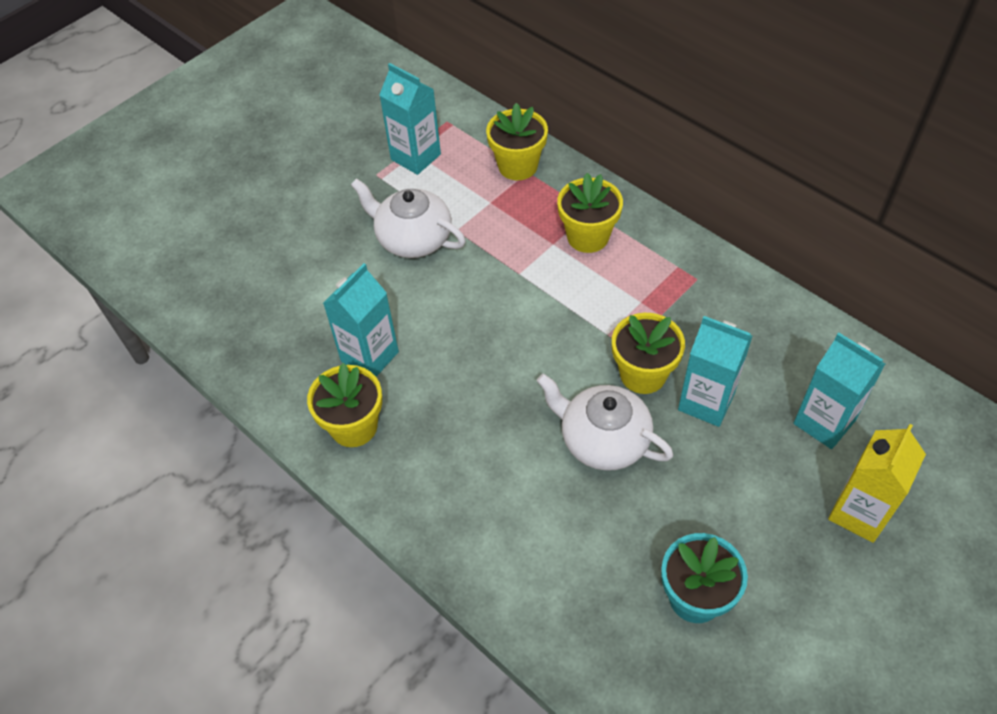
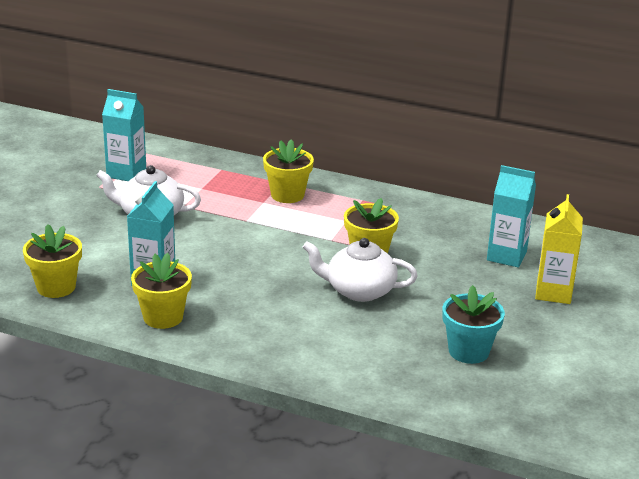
camera: 25 degrees left, 25 degrees down
(518, 166) = (212, 167): yellow flower pot -> yellow flower pot (56, 287)
(706, 402) = (421, 260): turquoise carton -> none

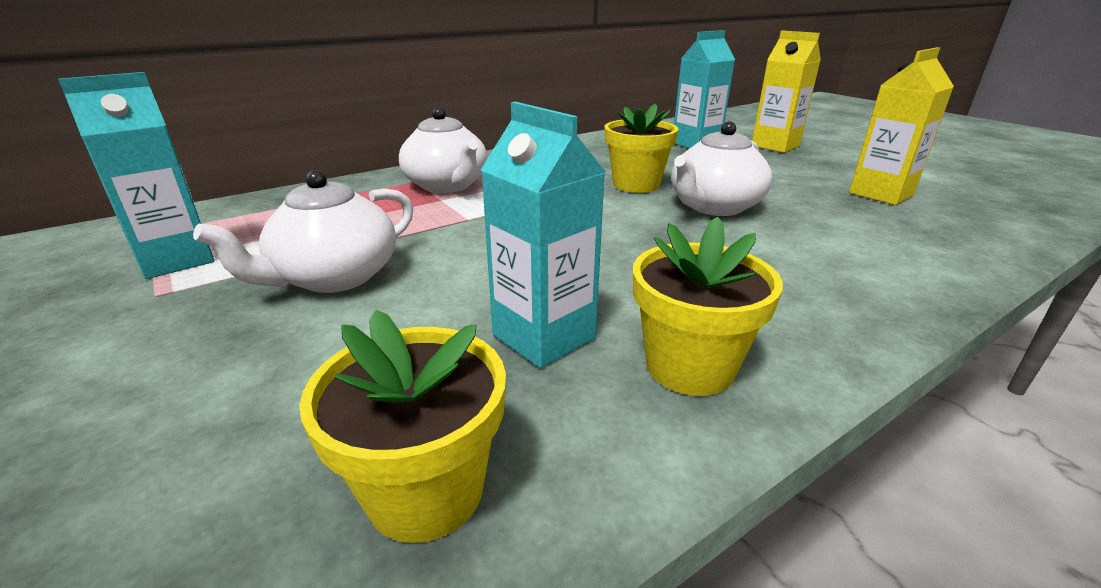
camera: 55 degrees left, 0 degrees up
(287, 195) = (447, 186): yellow flower pot -> white teapot
(468, 351) = (881, 194): turquoise flower pot -> yellow carton

